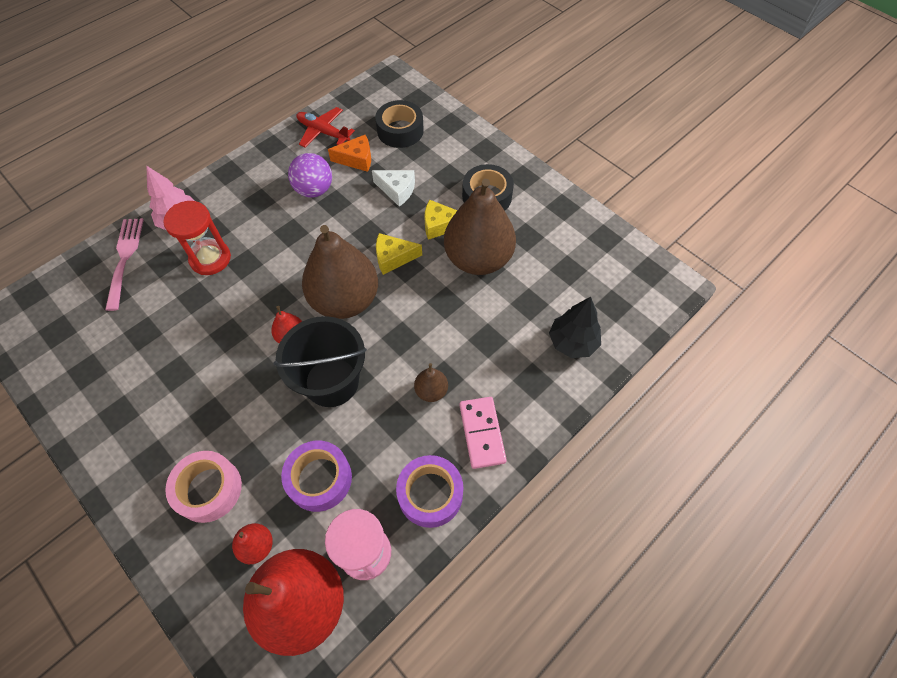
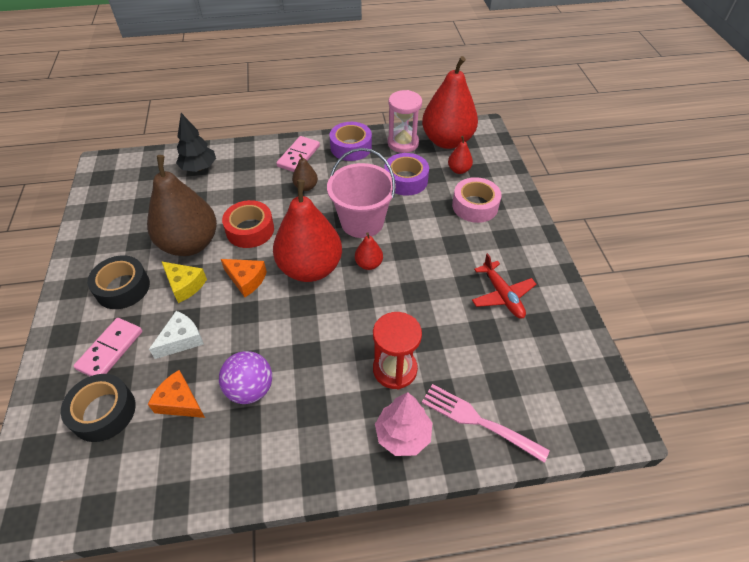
camera: 145 degrees left, 10 degrees down
(125, 258) = (478, 421): pink fork -> pink fork turned 90 degrees clockwise
(323, 132) = (175, 468): red plane -> red plane (502, 295)
(331, 382) = (362, 222): black bucket -> pink bucket
(345, 300) = (310, 268): brown pear -> red pear
(393, 258) = (246, 280): yellow cheese -> orange cheese
(397, 190) = (181, 340): white cheese -> white cheese turned 75 degrees clockwise
(438, 304) = (250, 230): none -> red tape
(440, 159) = (110, 350): none -> pink domino

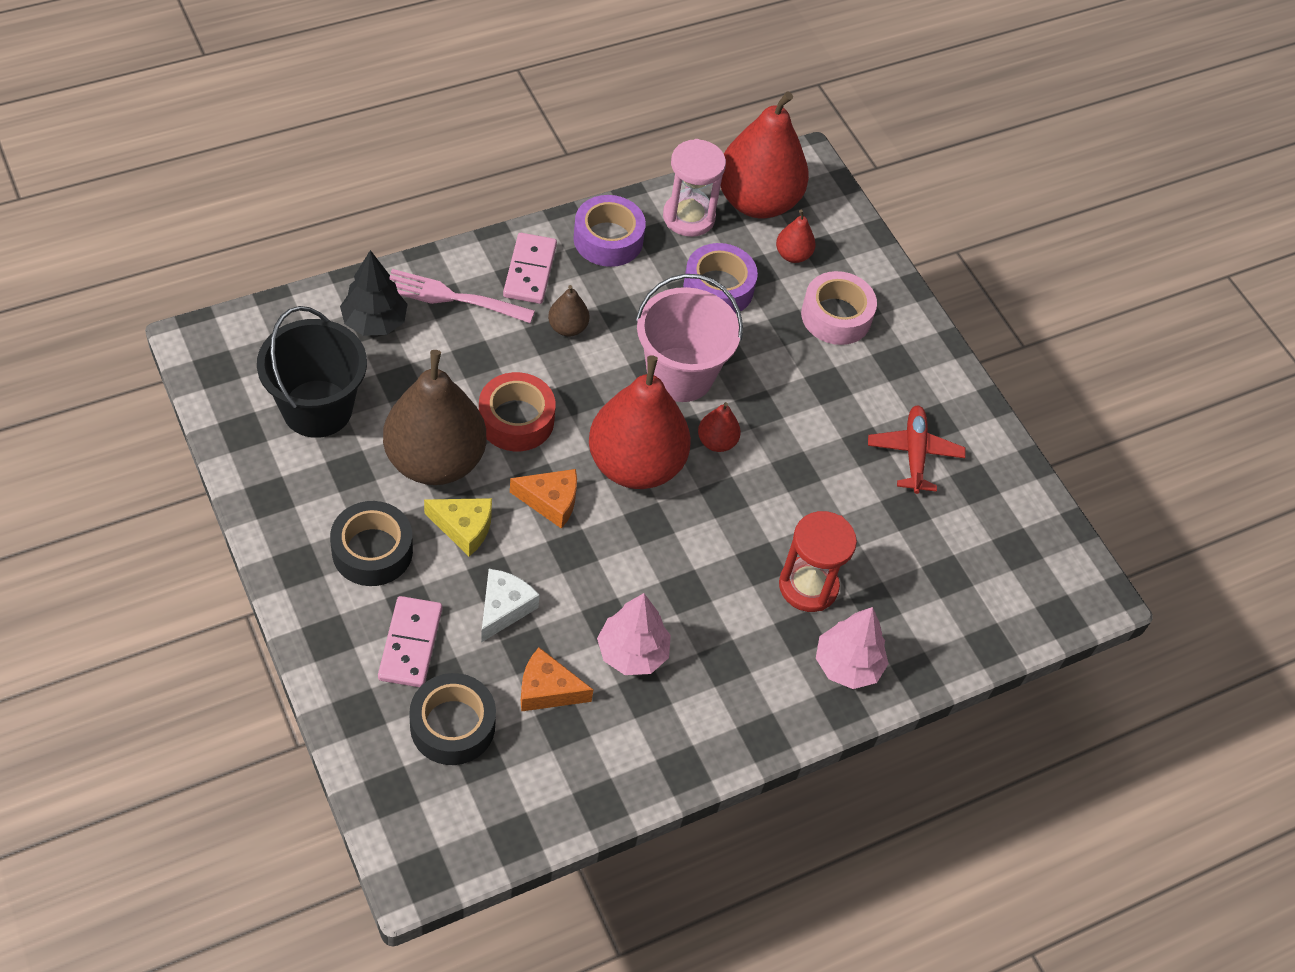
camera: 25 degrees left, 5 degrees up
(141, 205) = (317, 408): none -> black bucket
(250, 389) = (632, 653): purple ball -> pink tree
(478, 421) = (931, 628): pink fork -> pink fork (452, 297)
(502, 295) = (914, 453): red plane -> red plane turned 135 degrees counterclockwise

